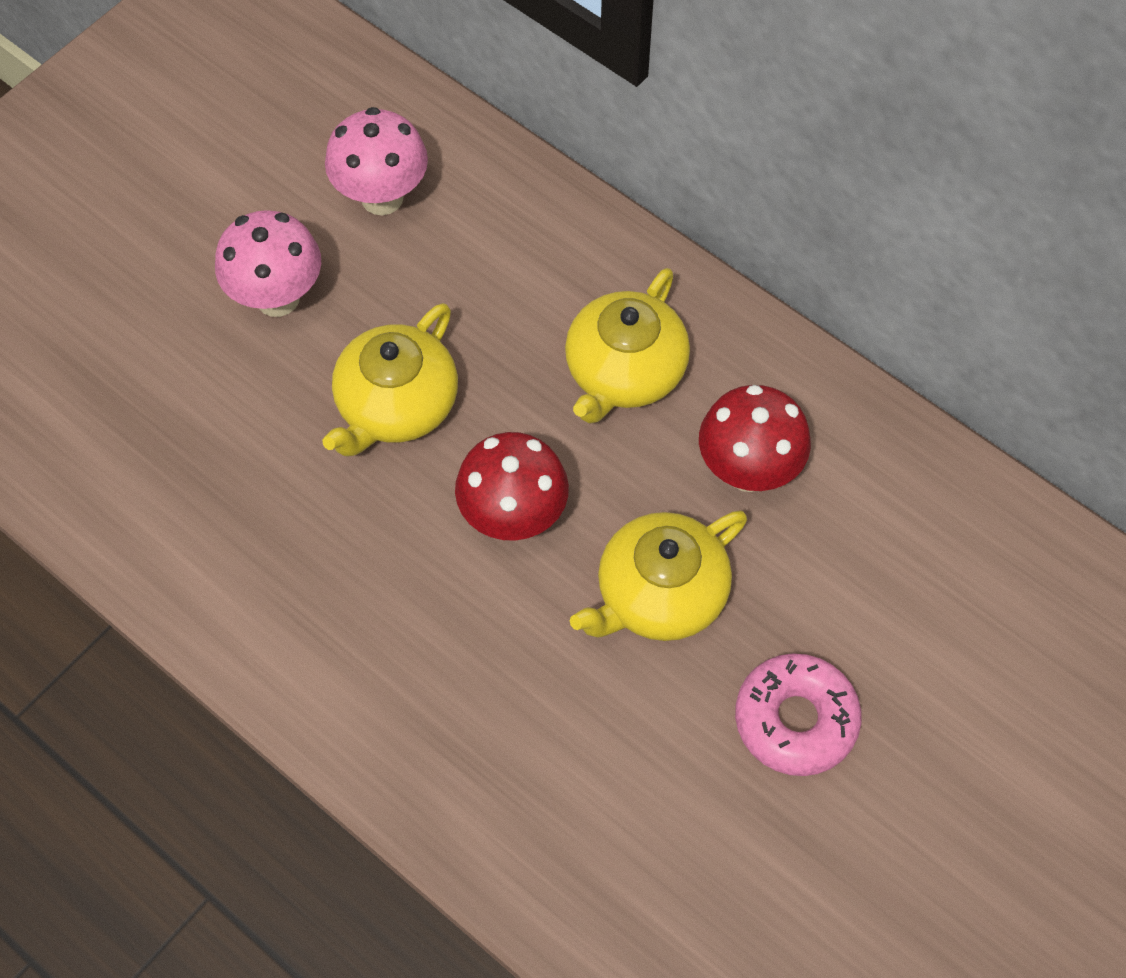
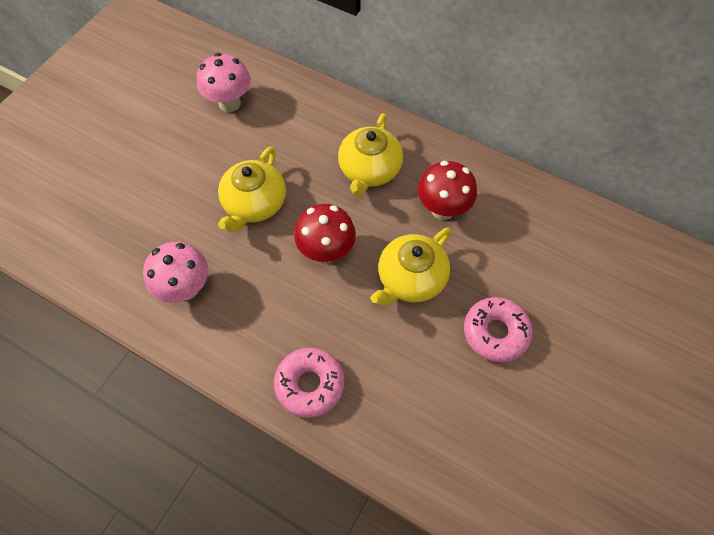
camera: 10 degrees left, 0 degrees up
(277, 298) = (183, 159): pink mushroom -> pink mushroom (186, 288)
(439, 756) = (310, 384): none -> pink donut

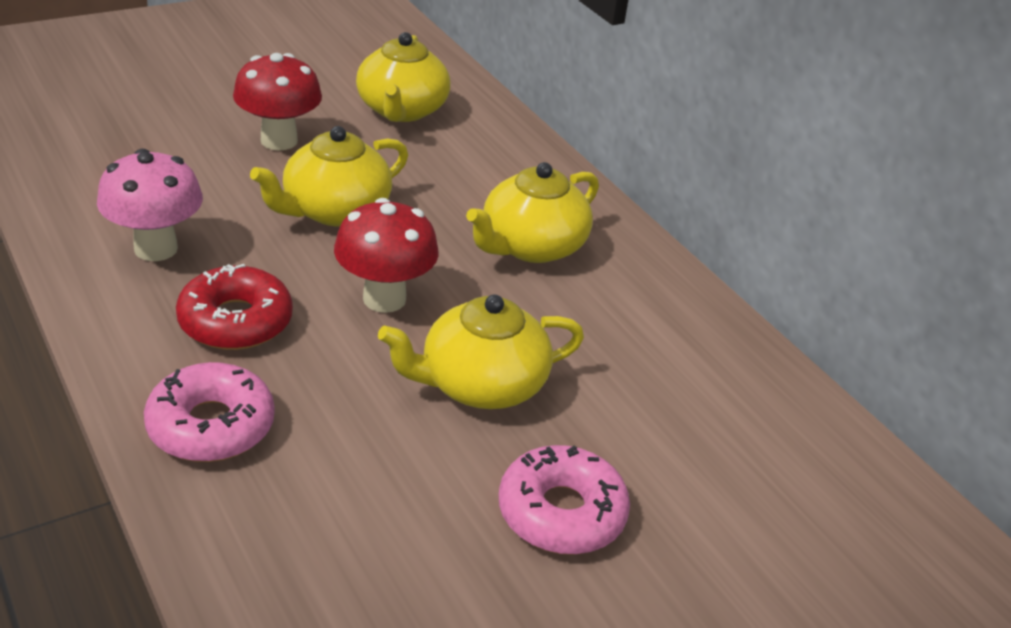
camera: 25 degrees right, 25 degrees down
(229, 103) = (401, 110): pink mushroom -> yellow teapot
(267, 312) = (235, 321): none -> red donut
(442, 209) = (605, 333): red mushroom -> red mushroom (279, 141)

